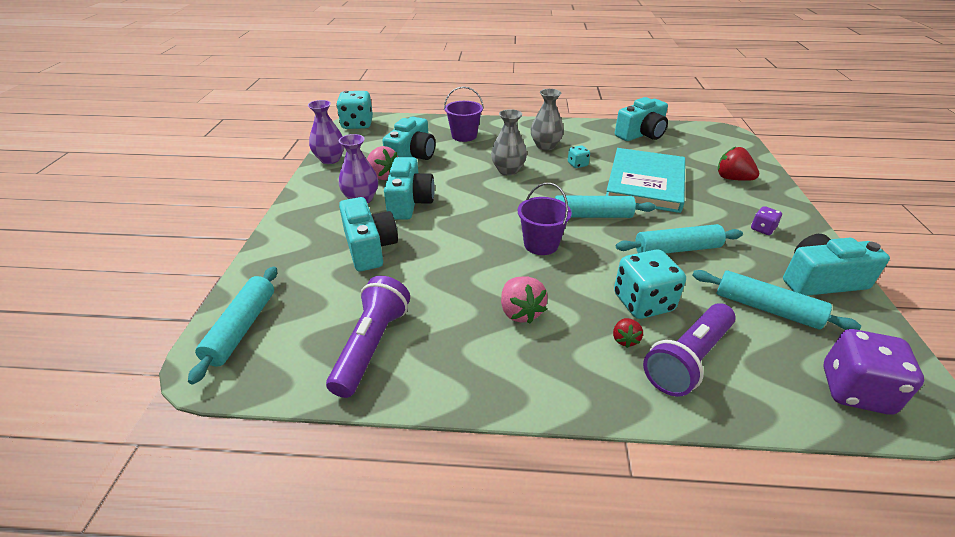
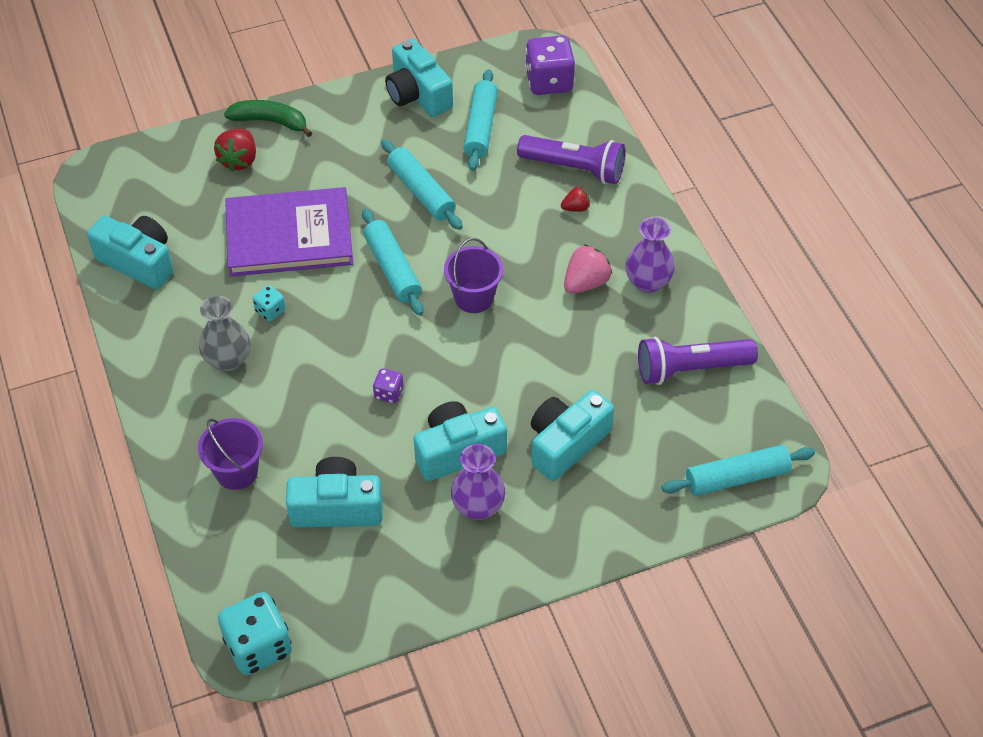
camera: 115 degrees left, 15 degrees up
(330, 159) = (396, 610): purple vase -> purple vase (647, 282)
(383, 176) = (409, 514): pink strawberry -> none
(508, 170) = (323, 379): grey vase -> none
(643, 303) = (521, 204): turquoise dice -> none
(645, 183) = (289, 235): turquoise book -> purple book
(762, 229) = (346, 132): purple dice -> purple dice (388, 393)
(778, 198) = (270, 121): none -> green banana

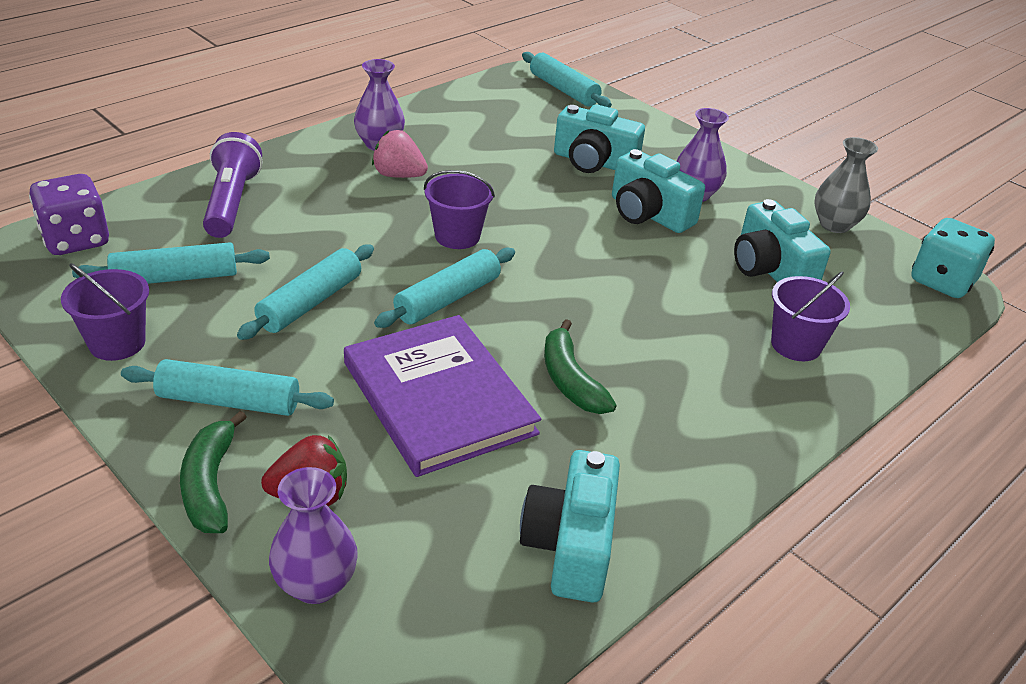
camera: 115 degrees left, 15 degrees down
(177, 152) = (316, 584): none -> purple vase
(228, 360) = (666, 395): grey vase -> grey vase (834, 225)
(270, 311) = (570, 380): turquoise dice -> green banana
(336, 137) = (229, 401): none -> turquoise rolling pin
(388, 393) = (617, 266): purple dice -> none
(418, 94) = (117, 343): turquoise camera -> purple bucket
(575, 208) = (294, 194): red strawberry -> none
(690, 369) = (469, 116): purple flashlight -> none

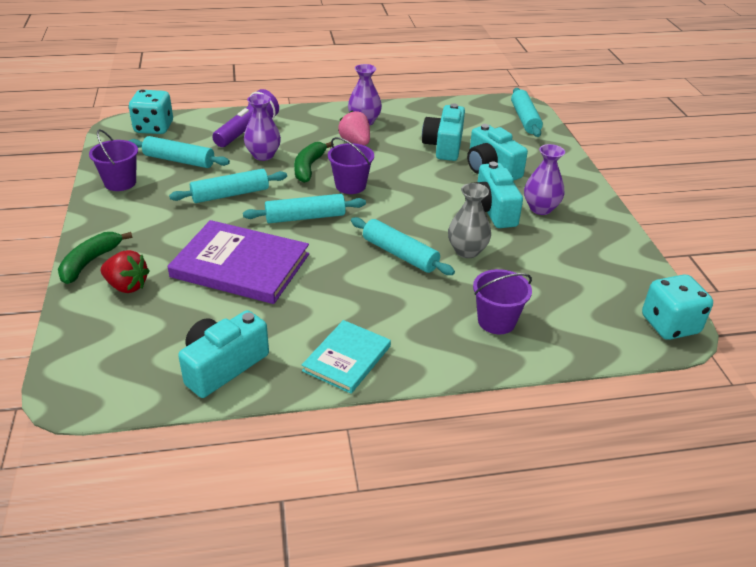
camera: 35 degrees right, 0 degrees up
(76, 240) = (154, 128): purple dice -> turquoise dice
(229, 401) = (139, 228): turquoise rolling pin -> turquoise rolling pin (400, 254)
(316, 584) = (85, 326): purple vase -> purple vase (263, 155)
(438, 398) = (240, 266): purple book -> purple book turned 75 degrees counterclockwise
(570, 380) = (323, 285): green banana -> green banana (309, 167)
(700, 462) = (347, 358): none -> turquoise book
(770, 269) = (537, 271): turquoise camera -> turquoise camera (444, 146)
(834, 225) = (627, 260): grey vase -> grey vase (467, 251)

